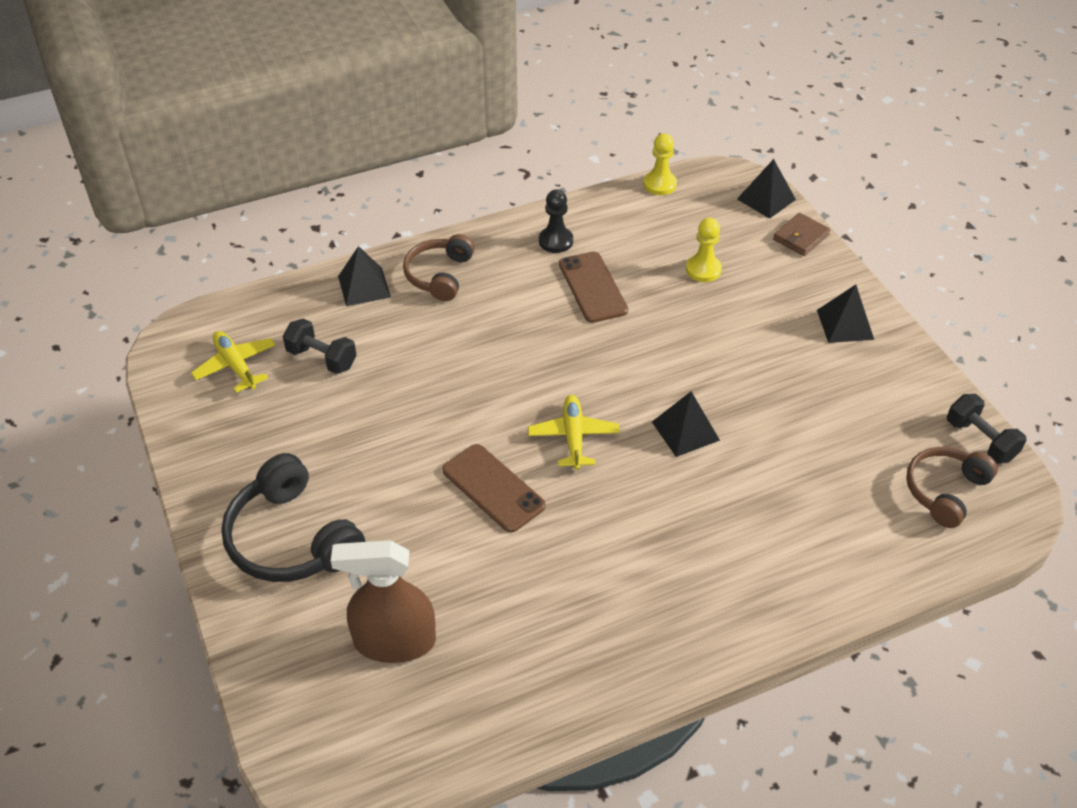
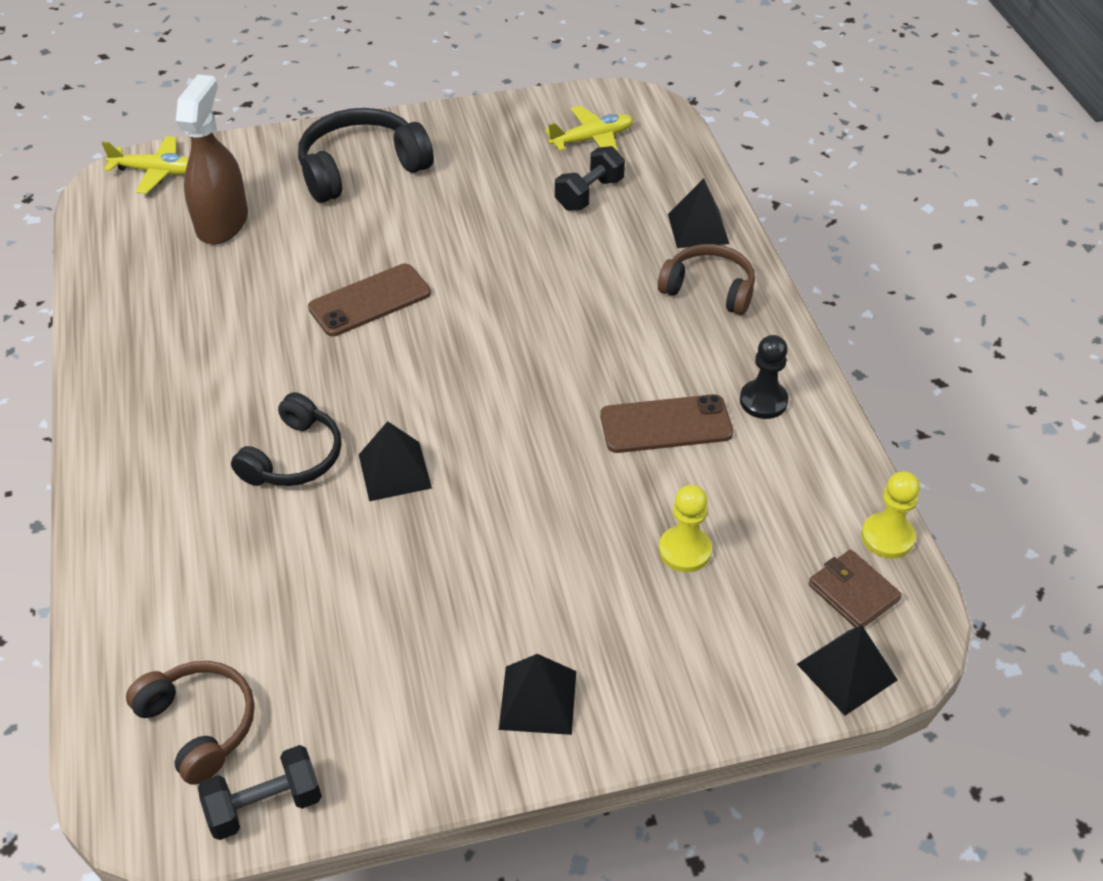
camera: 100 degrees right, 0 degrees up
(573, 437) = (418, 371): yellow plane -> yellow plane (157, 172)
(692, 498) = (294, 457): none -> black headphones
(800, 237) = (746, 696): brown wallet -> brown wallet (853, 592)

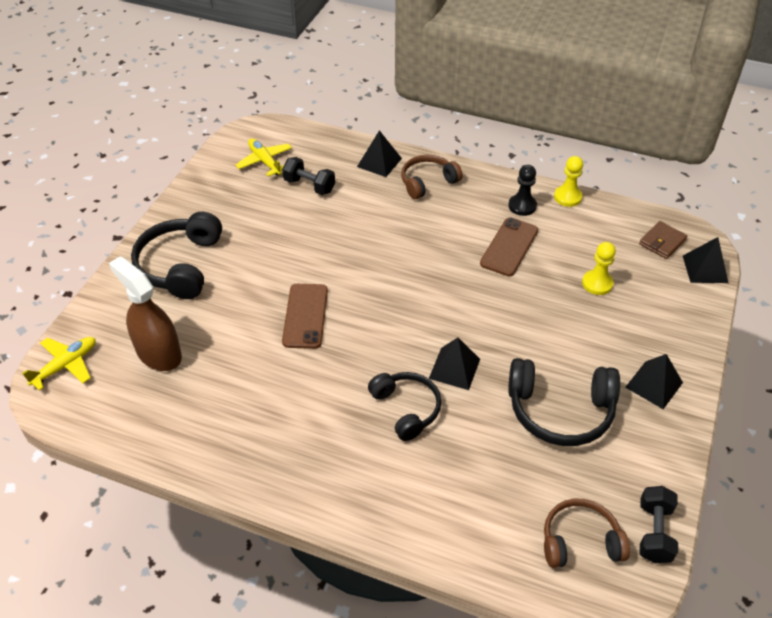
camera: 55 degrees left, 0 degrees up
(405, 610) = (560, 410): none -> black headphones
(589, 194) = (309, 186): black dumbbell -> black dumbbell turned 45 degrees counterclockwise
(592, 139) = (265, 161): yellow plane -> yellow plane turned 45 degrees counterclockwise
(853, 592) = (662, 242): brown wallet -> brown wallet turned 45 degrees counterclockwise
(887, 537) = (638, 214): yellow pawn -> yellow pawn (567, 197)

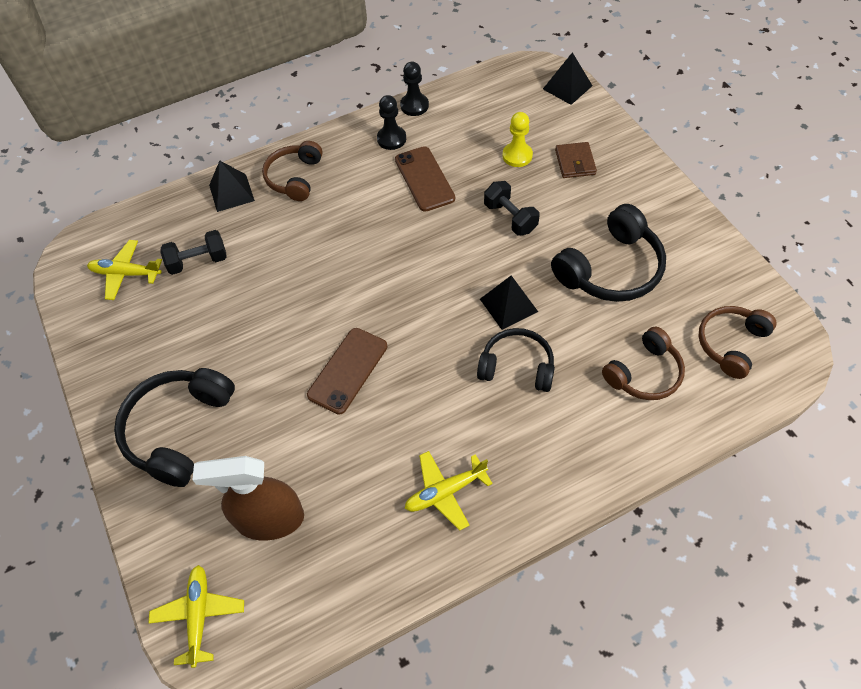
camera: 45 degrees left, 10 degrees up
(180, 265) = (179, 430): black headphones -> black headphones turned 60 degrees clockwise
(262, 434) = (445, 492): none -> yellow plane
(305, 316) = (347, 370): brown phone -> brown phone turned 75 degrees clockwise
(485, 495) = (644, 373): none -> brown headphones
(567, 197) = (414, 106): yellow pawn -> black pawn
(654, 384) = (639, 197): black pyramid -> none
(654, 532) = (759, 295): black dumbbell -> black dumbbell (510, 218)
(662, 242) = (518, 89): brown wallet -> brown wallet (575, 162)

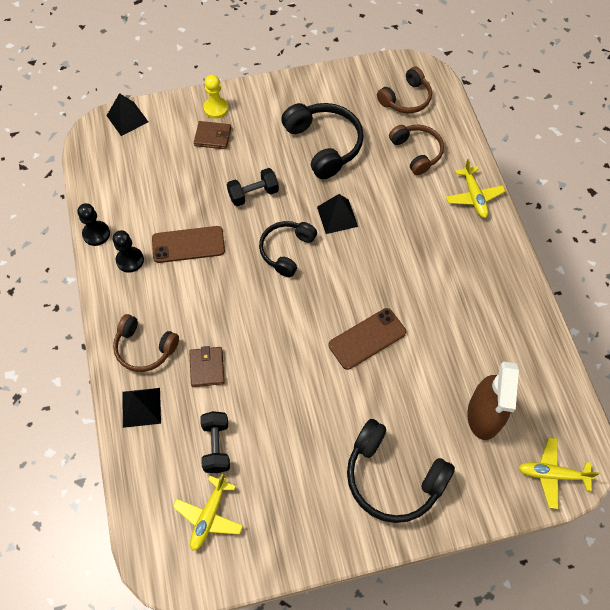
camera: 80 degrees left, 5 degrees up
(283, 232) = (207, 368): none -> brown wallet
(347, 370) = (367, 339): brown phone -> brown phone turned 75 degrees counterclockwise
(445, 492) = (483, 293): yellow plane -> yellow plane (474, 197)
(517, 156) = (189, 173): yellow pawn -> yellow pawn (216, 108)
(517, 367) = (392, 225): black headphones -> black headphones (286, 250)
(731, 344) = (406, 99): brown headphones -> brown headphones turned 90 degrees counterclockwise

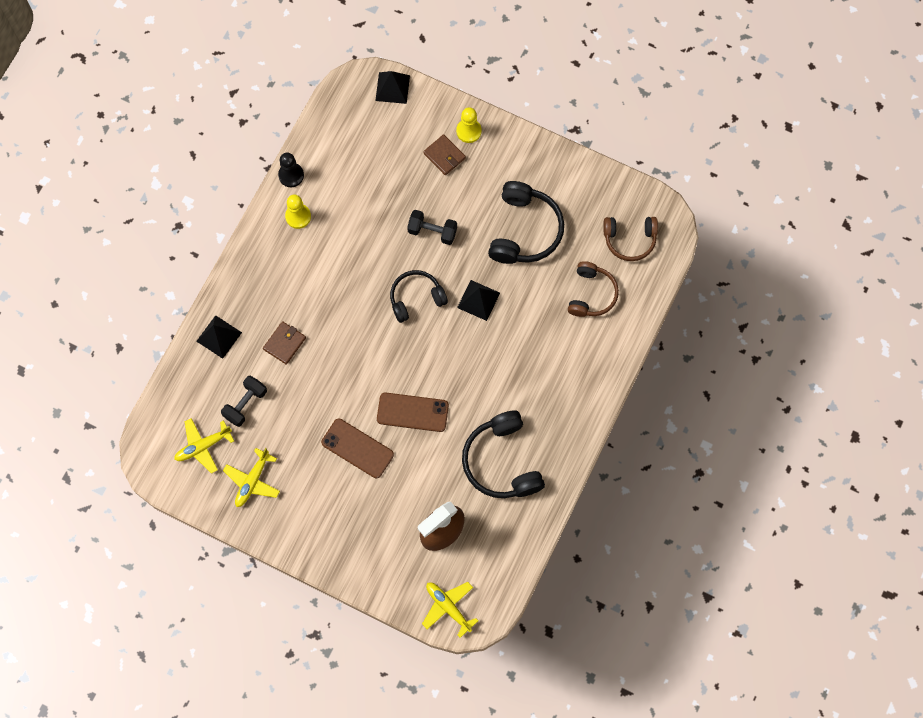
camera: 40 degrees right, 10 degrees up
(130, 260) = (298, 216): black pawn -> yellow pawn
(144, 348) = (254, 294): brown headphones -> none
(188, 244) = (349, 236): brown phone -> brown phone (357, 448)
(393, 477) = (341, 520): black headphones -> black headphones (502, 461)
(474, 197) = (599, 367): yellow plane -> yellow plane (252, 481)

